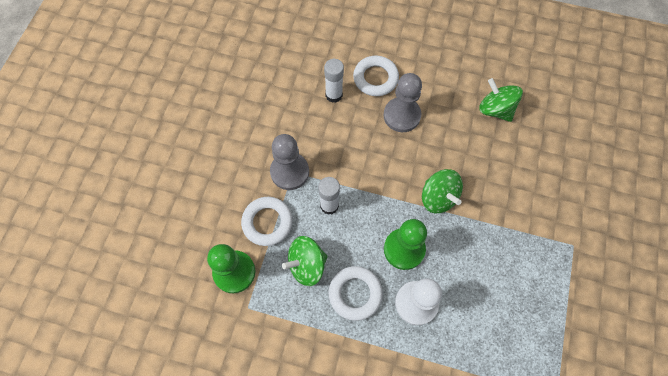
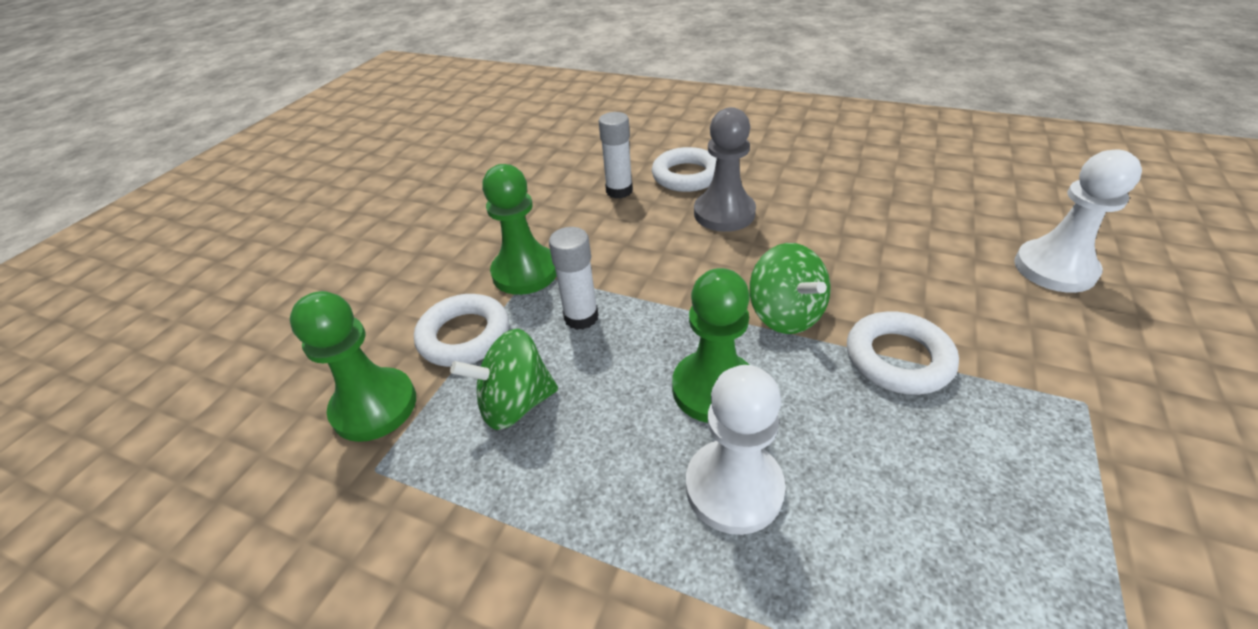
camera: 10 degrees right, 25 degrees down
(289, 172) = (525, 272): grey pawn -> green pawn
(355, 293) = (601, 459): white ring -> white ring (898, 358)
(495, 109) = (883, 209): green spinning top -> none
(579, 157) = (1054, 268): none -> white pawn

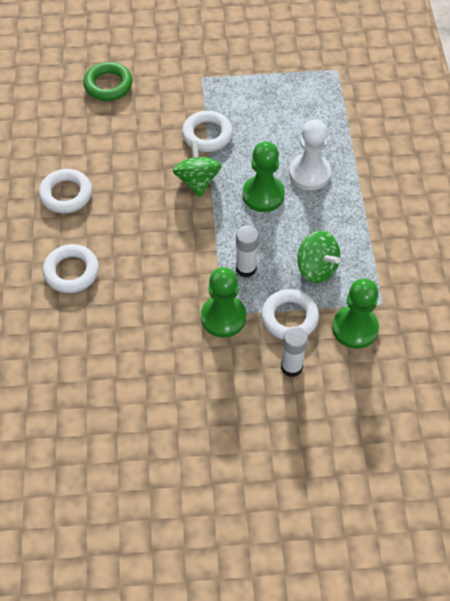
camera: 120 degrees left, 15 degrees up
(619, 191) = (108, 306): white glue stick -> white glue stick (291, 367)
(724, 213) = (113, 234): grey pawn -> none
(785, 314) = (197, 181): green spinning top -> green spinning top turned 45 degrees counterclockwise
(813, 191) = (66, 194): none -> white ring
(1054, 268) = (108, 85): white pawn -> green ring

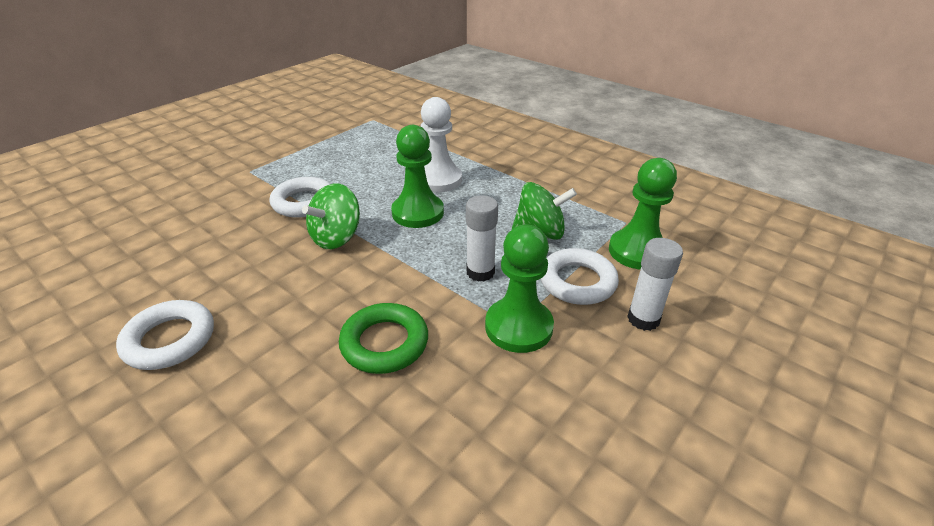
camera: 45 degrees left, 20 degrees down
(71, 271) = (265, 419): white ring -> none
(108, 85) = (137, 220): green ring -> green ring (384, 343)
(197, 181) = (337, 238): green spinning top -> green spinning top turned 90 degrees counterclockwise

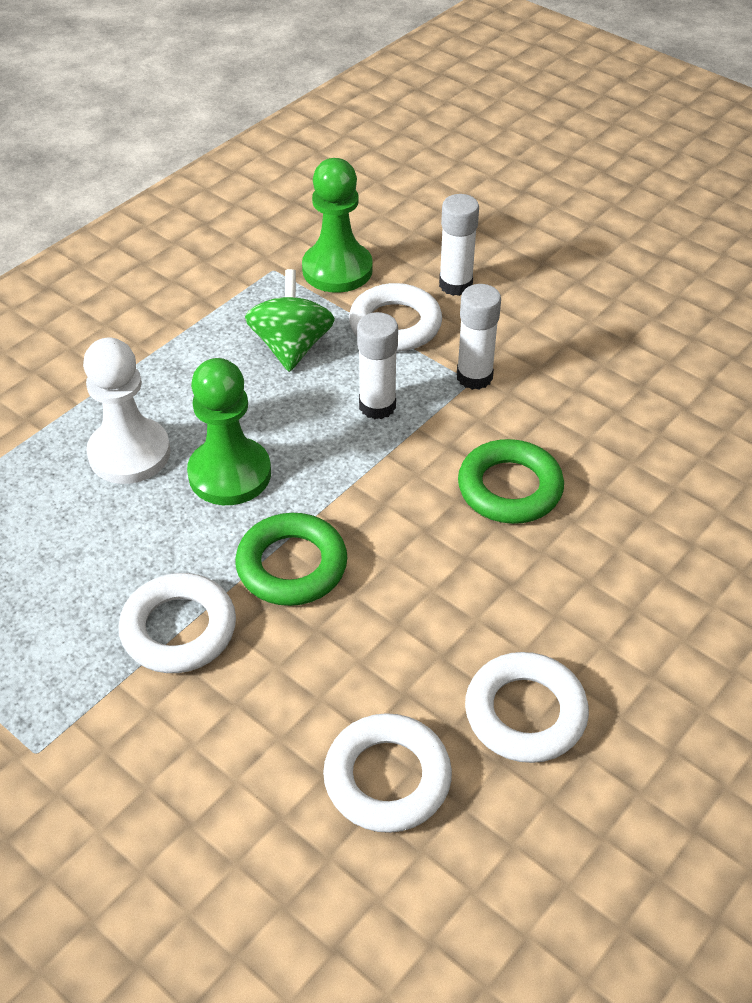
camera: 90 degrees left, 10 degrees up
(162, 276) = (387, 778): none -> white ring
(337, 238) = (292, 566): green spinning top -> green ring
(518, 327) = (474, 377): green pawn -> white glue stick

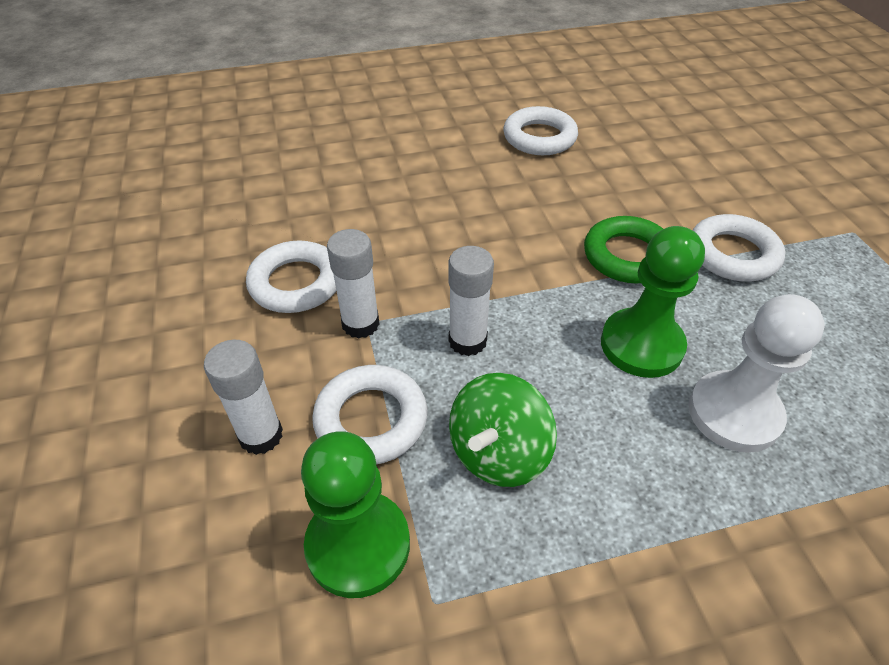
camera: 145 degrees left, 0 degrees up
(387, 778) = (635, 144): white ring -> white ring (296, 283)
(510, 488) = (430, 233): green ring -> none

